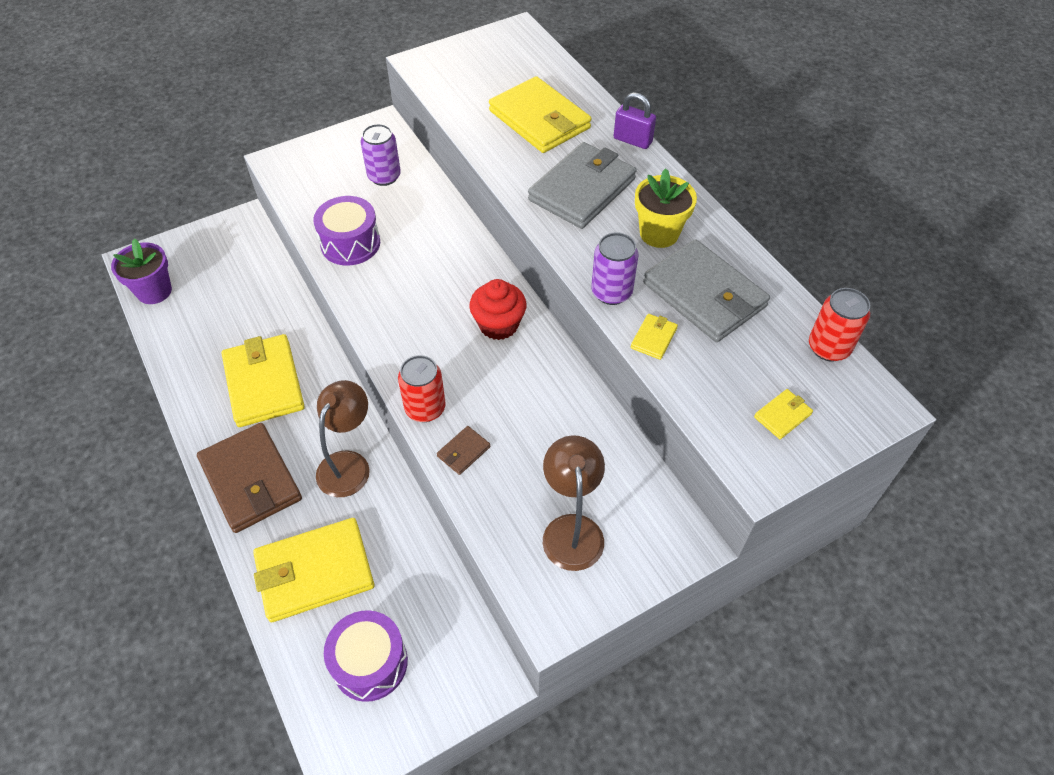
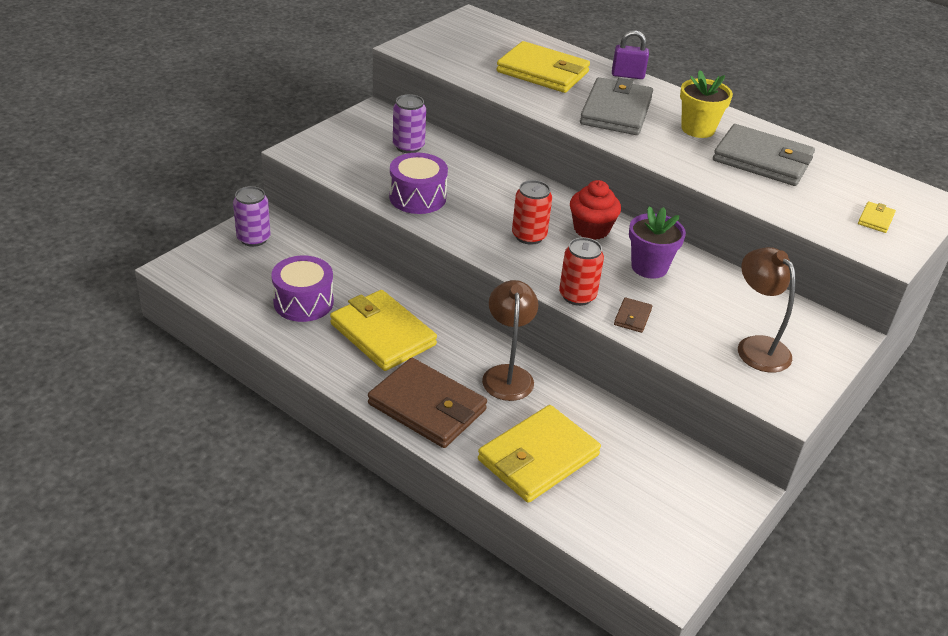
camera: 25 degrees left, 15 degrees down
(154, 291) = (216, 287): purple flower pot -> purple flower pot (649, 267)
(370, 663) = (636, 507): purple drum -> purple drum (303, 302)
(611, 292) = (694, 170): purple can -> purple can (253, 238)
(654, 338) = (749, 192): yellow wallet -> none
(828, 347) = (872, 175): red can -> red can (529, 236)

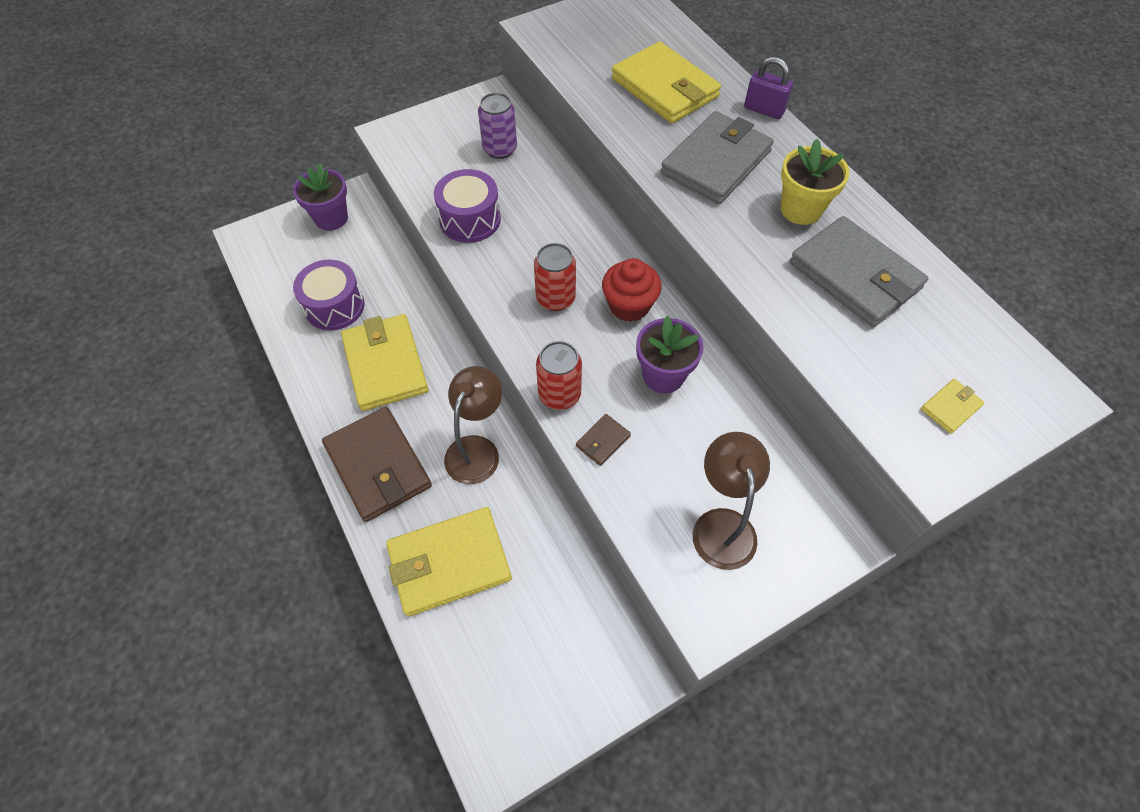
camera: 25 degrees right, 20 degrees up
(253, 238) = (331, 218): purple can -> purple flower pot

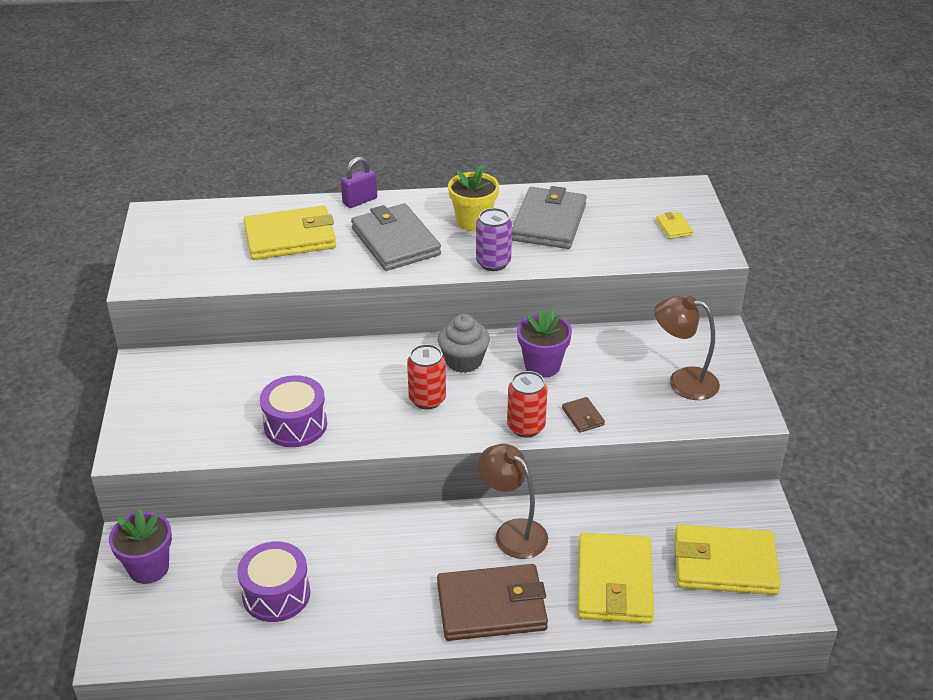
camera: 65 degrees left, 20 degrees down
(385, 364) = (379, 572): yellow wallet -> yellow wallet (724, 564)
(500, 149) = (222, 380): purple can -> purple can (493, 263)
(629, 305) = (463, 361): red cupcake -> grey cupcake
(854, 276) = (549, 222): grey wallet -> grey wallet turned 60 degrees counterclockwise

